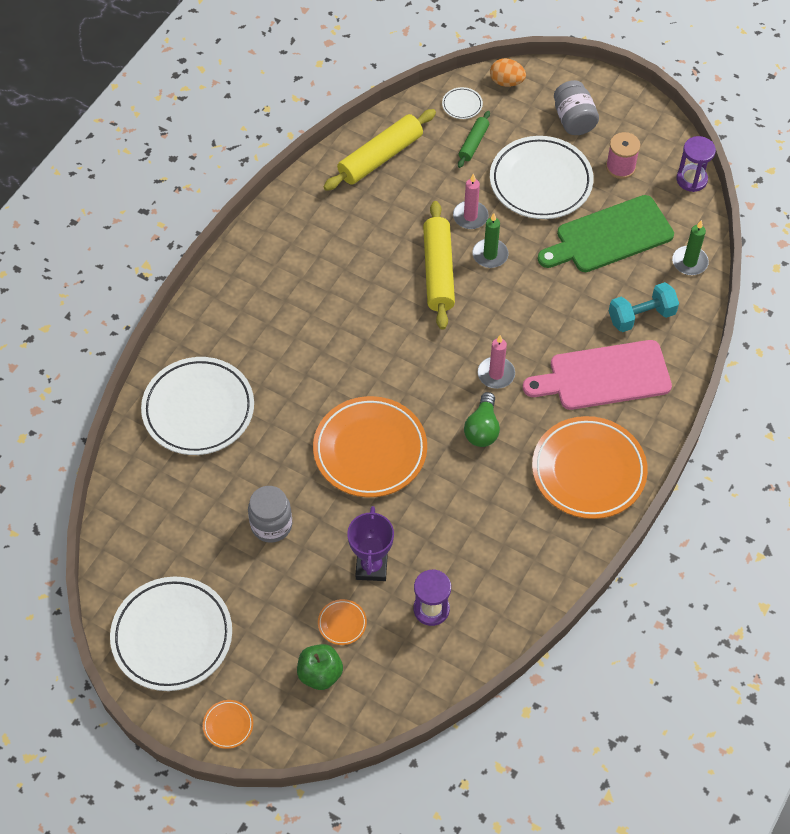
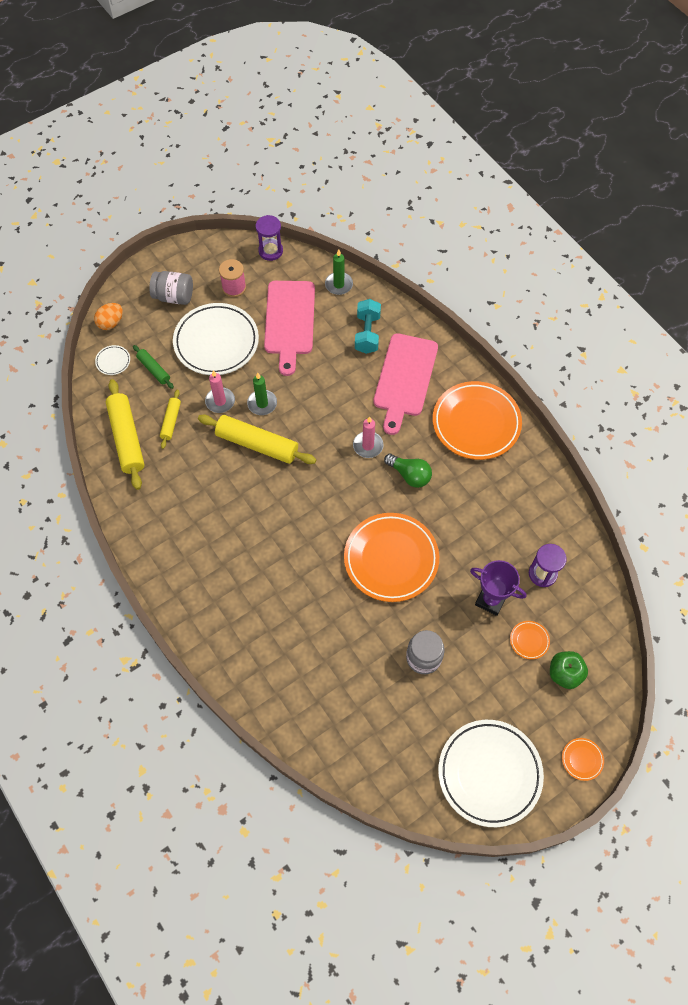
camera: 65 degrees left, 5 degrees up
(198, 409) = (291, 672): white plate -> none
(421, 185) = (171, 421): none -> yellow rolling pin
(609, 236) = (290, 321): green cutting board -> pink cutting board

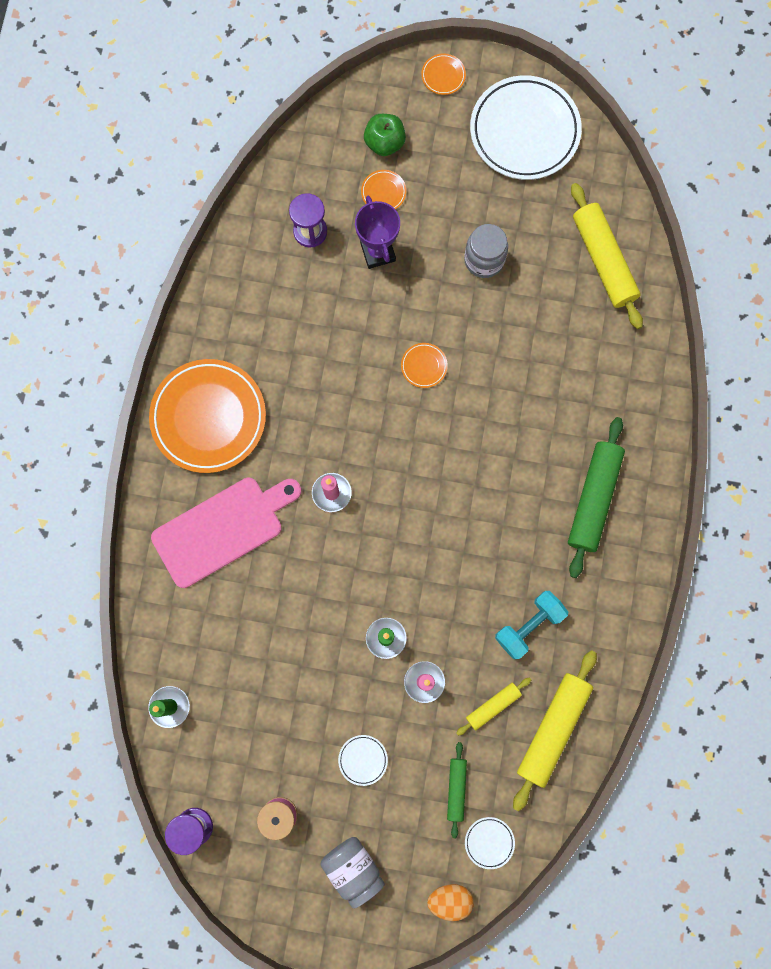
camera: 135 degrees left, 15 degrees up
(215, 576) = (593, 499): none -> green rolling pin
(216, 342) = (363, 760): white plate -> white plate, size x0.41
(257, 444) = (433, 597): yellow rolling pin -> yellow rolling pin (603, 260)
(290, 321) = (265, 710): pink cutting board -> none
(367, 334) = (204, 616): turquoise dumbbell -> turquoise dumbbell (529, 625)
(391, 559) = (424, 366): orange plate -> orange plate, size x0.41
(409, 475) = (324, 426): green light bulb -> none

